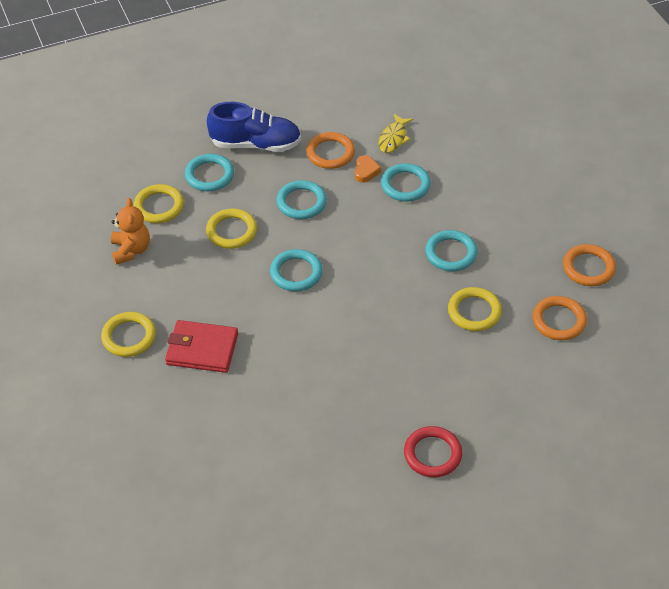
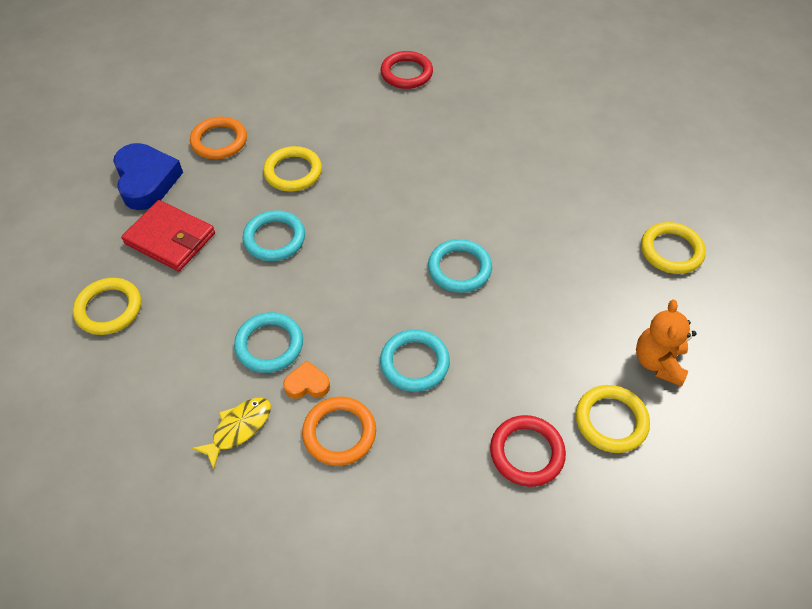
camera: 160 degrees left, 5 degrees up
(202, 349) = (591, 215): red wallet -> red wallet (170, 239)
(209, 175) = (526, 452): turquoise ring -> red ring
(231, 231) = (520, 349): yellow ring -> yellow ring (109, 309)
(255, 144) = (441, 490): blue shoe -> none
(366, 171) = (307, 384): orange heart -> orange heart turned 60 degrees clockwise
(588, 268) = (146, 180): orange ring -> blue heart

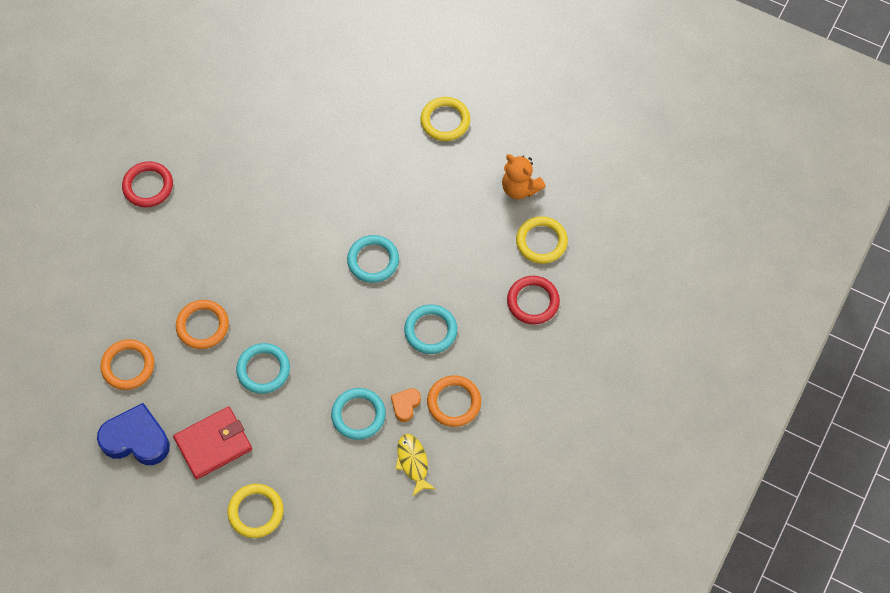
camera: 60 degrees left, 10 degrees up
(293, 172) = (202, 326): yellow ring -> orange ring

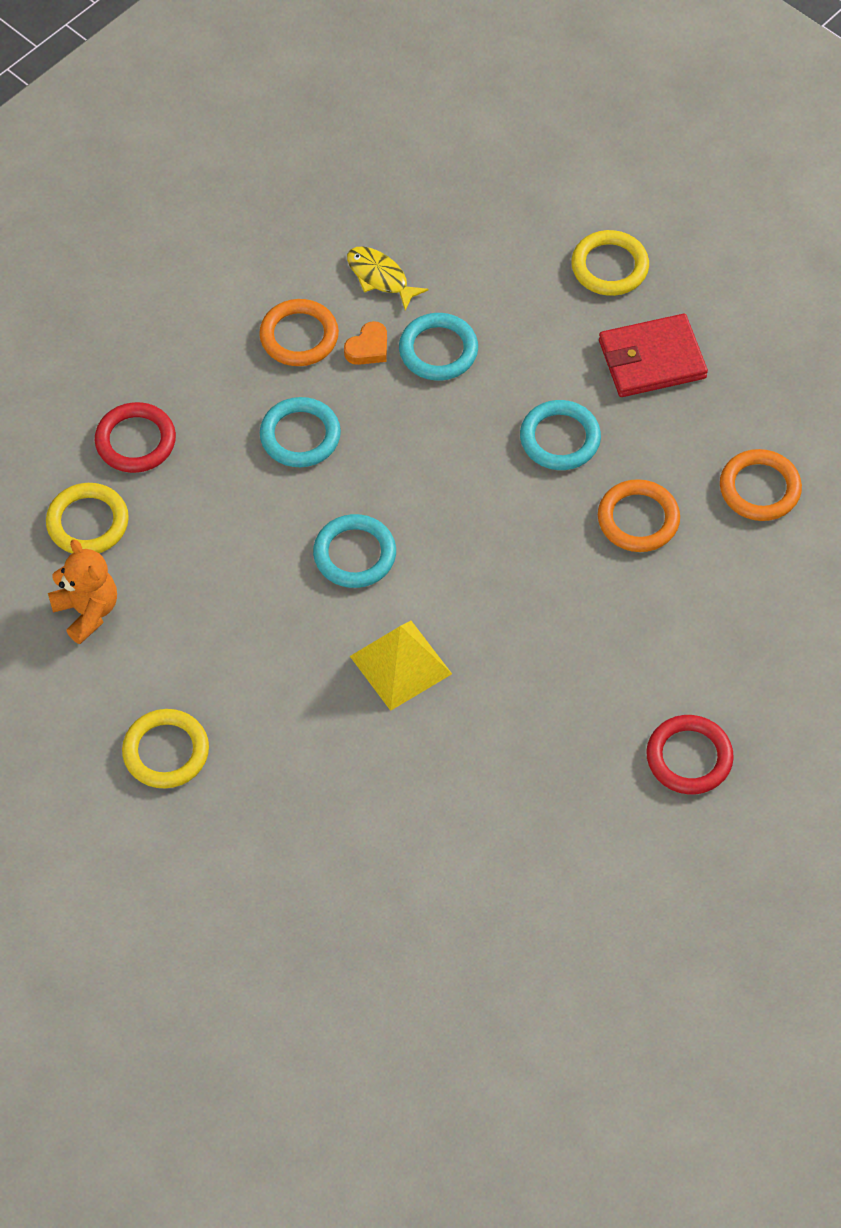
camera: 165 degrees left, 5 degrees down
(136, 439) = (761, 390): blue heart -> none
(327, 200) = (401, 665): none -> yellow pyramid
(413, 462) = (380, 277): yellow fish -> yellow fish turned 135 degrees clockwise

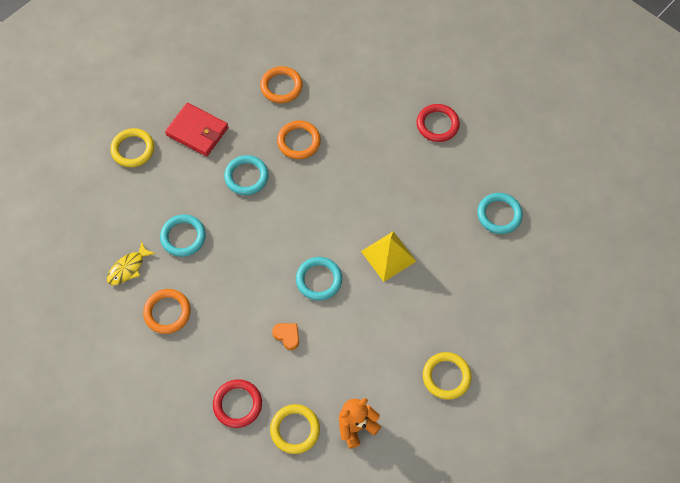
camera: 90 degrees left, 5 degrees up
(300, 436) = (238, 310): turquoise ring -> turquoise ring (499, 215)
(368, 348) = (179, 274): orange heart -> orange heart (287, 336)
(652, 359) = (197, 131): red wallet -> red wallet turned 45 degrees counterclockwise

